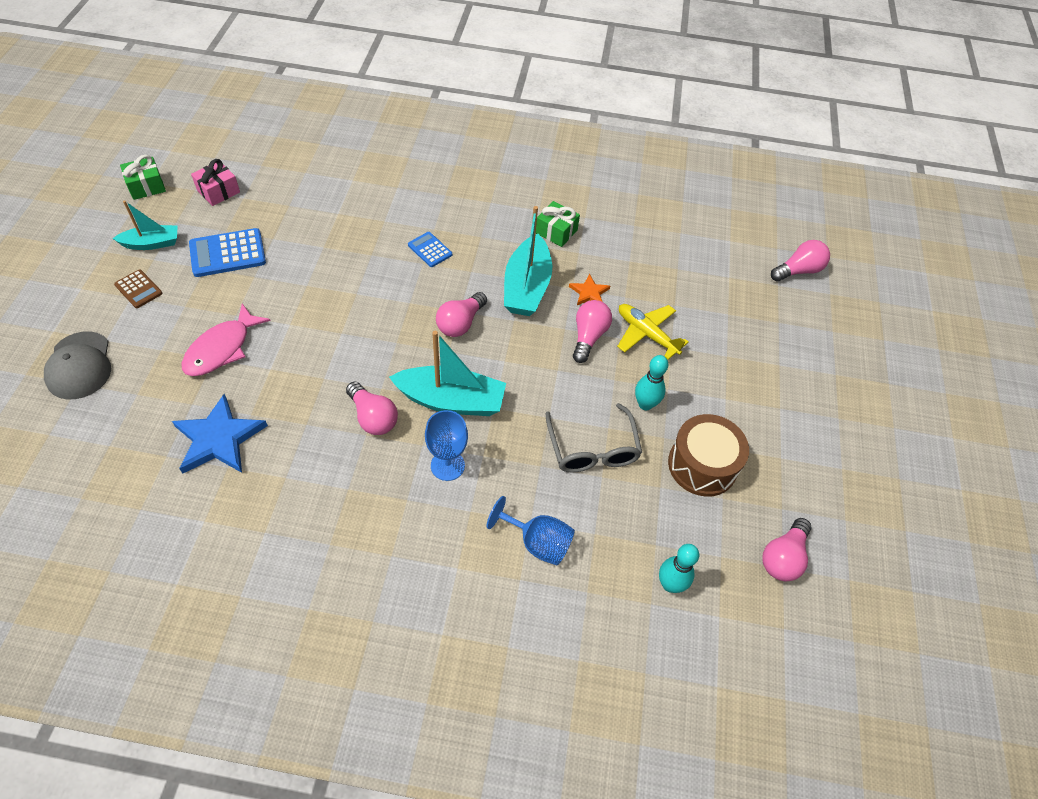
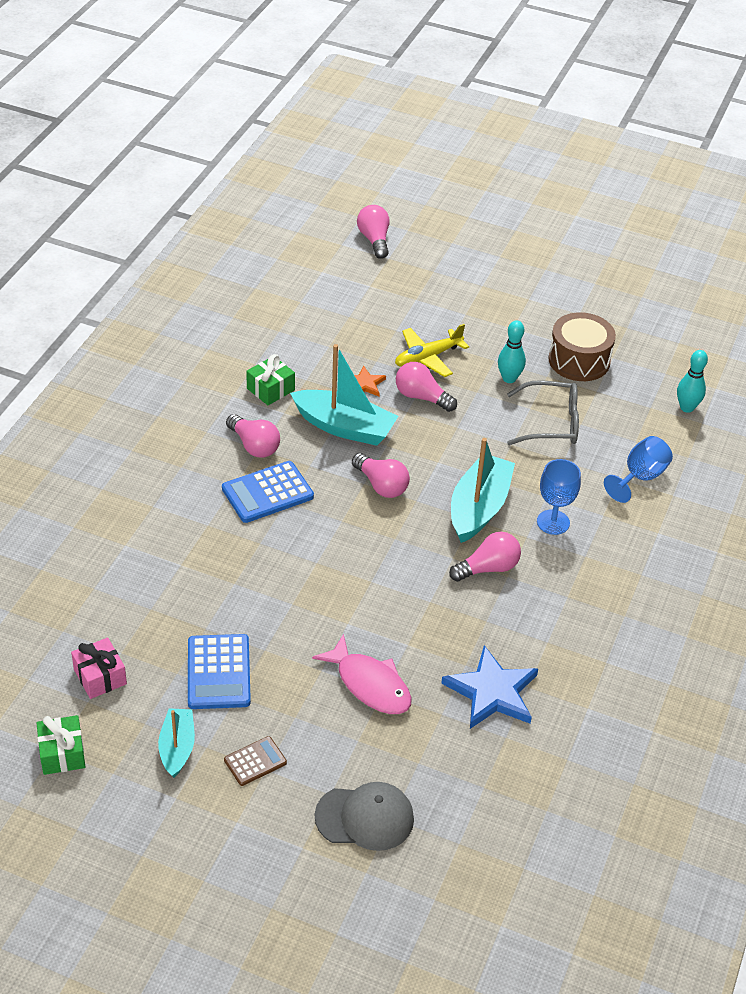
camera: 75 degrees left, 10 degrees down
(430, 250) = (267, 493): blue calculator -> blue calculator, size x1.71
(783, 557) = (670, 339): pink light bulb -> pink light bulb (254, 445)

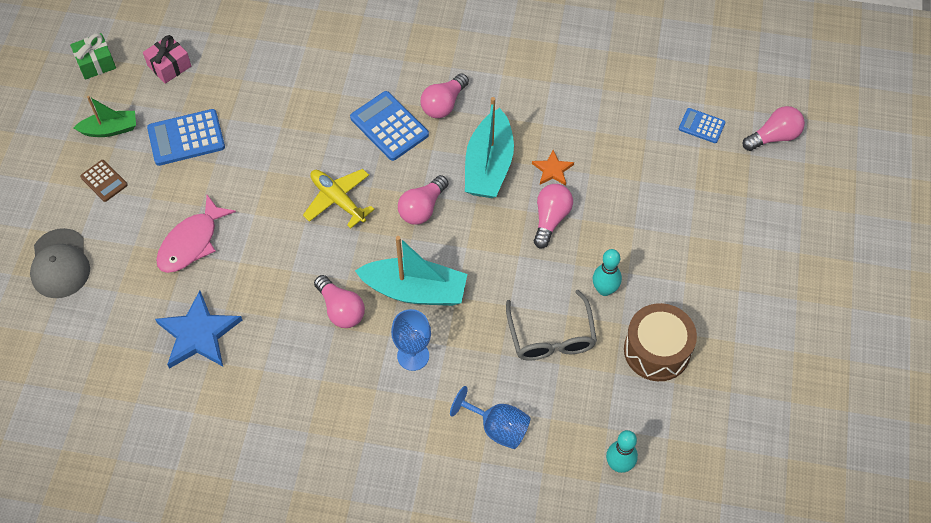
camera: 80 degrees right, 15 degrees up
(177, 748) = (110, 129): turquoise boat -> green boat
(270, 389) = (520, 100): green gift -> none
(347, 279) = (701, 126): none -> blue calculator
(427, 357) = (609, 214): yellow plane -> yellow plane (338, 200)

